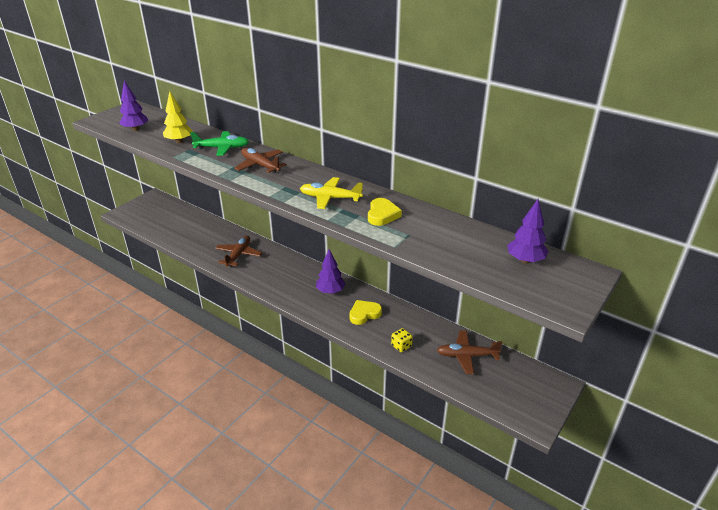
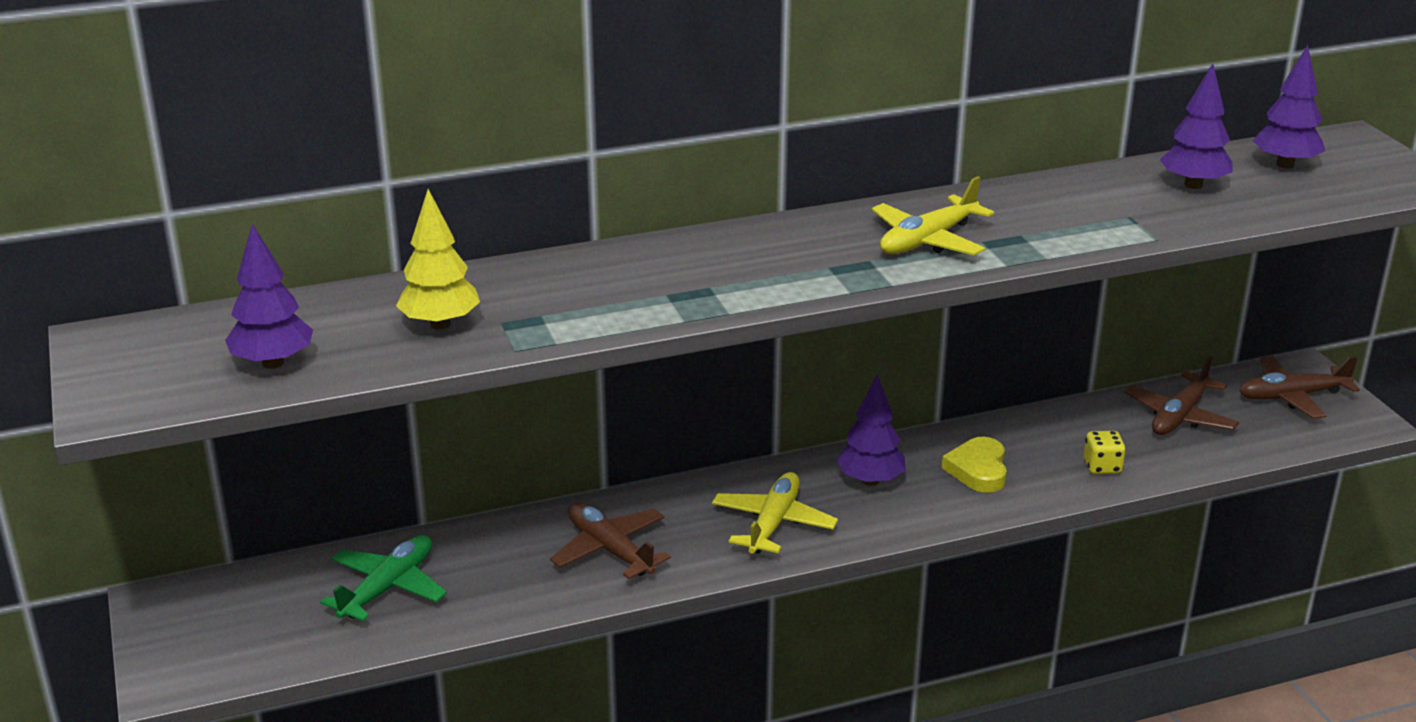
camera: 55 degrees left, 5 degrees down
(222, 148) = (554, 284): green plane -> green plane (388, 587)
(260, 165) = (700, 267): brown plane -> brown plane (1291, 396)
(283, 280) = (773, 523): none -> yellow plane
(382, 215) = (1041, 216): yellow heart -> none
(465, 242) = (1193, 185): none -> purple tree

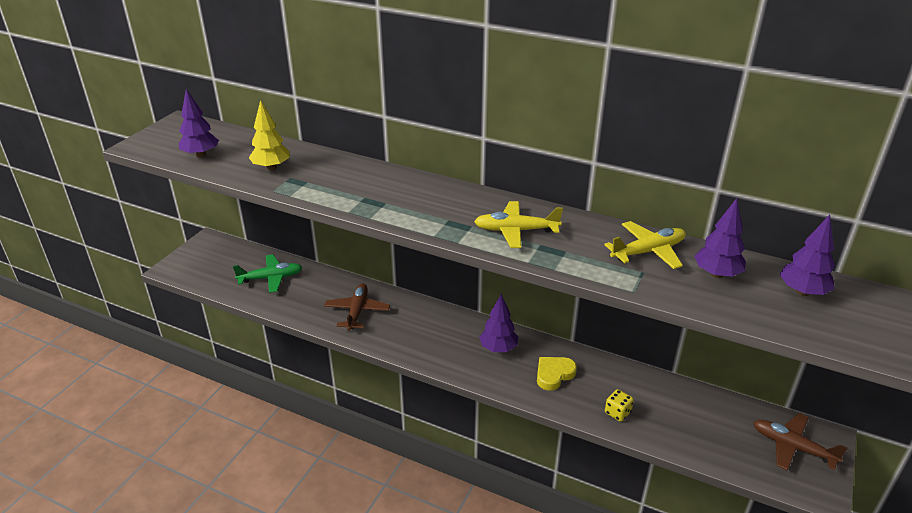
camera: 45 degrees right, 5 degrees up
(773, 523) = (430, 341): yellow plane -> yellow plane (648, 251)
(1179, 416) = (703, 415): brown plane -> none

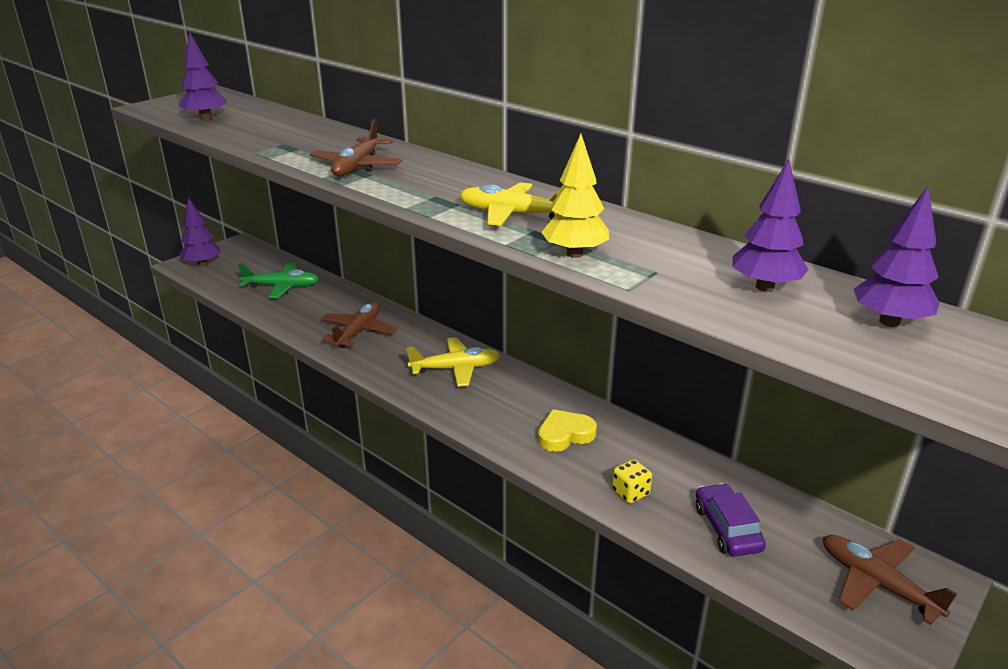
camera: 15 degrees right, 5 degrees down
(271, 167) = (271, 134): yellow tree -> yellow tree (574, 254)
(368, 196) = (357, 166): none -> brown plane
(498, 348) = (507, 395): purple tree -> purple tree (202, 264)
(648, 251) = (679, 253): yellow plane -> yellow plane (456, 368)
(689, 427) = (727, 528): none -> purple car

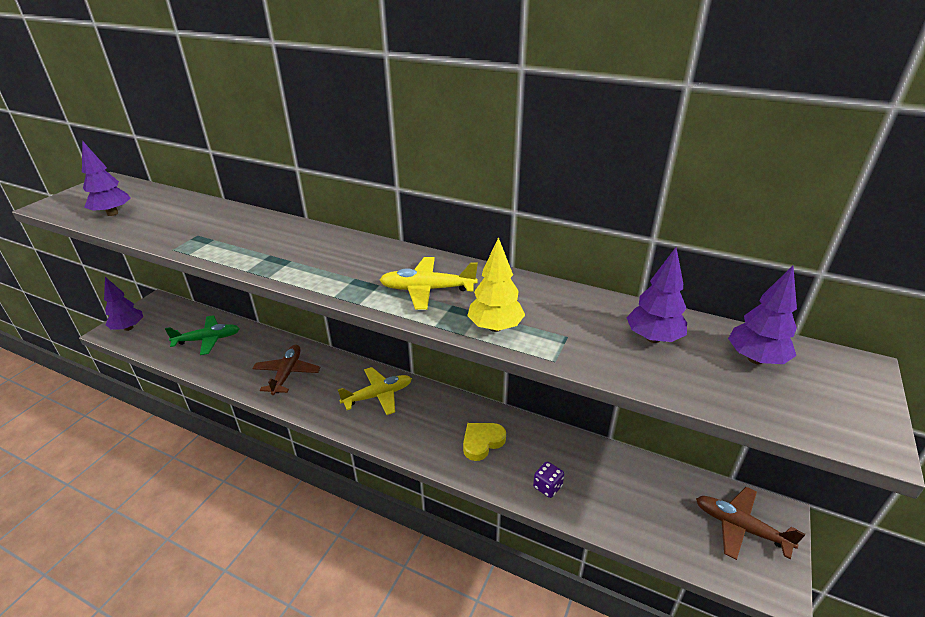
camera: 15 degrees left, 5 degrees up
(357, 166) = (273, 253): brown plane -> none
(630, 493) = (547, 487): yellow dice -> purple dice
(727, 528) = (626, 503): purple car -> none

